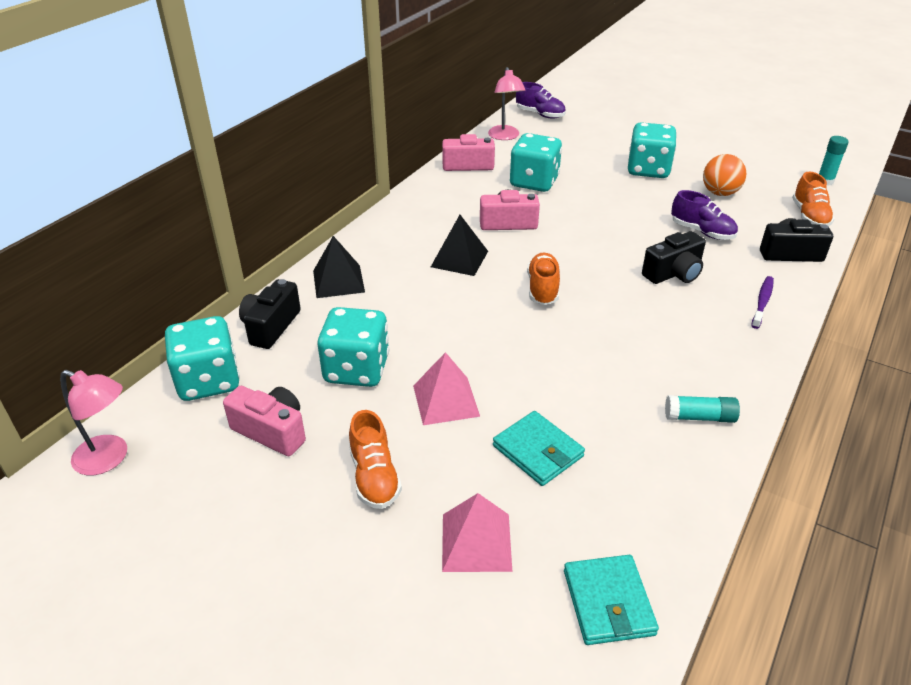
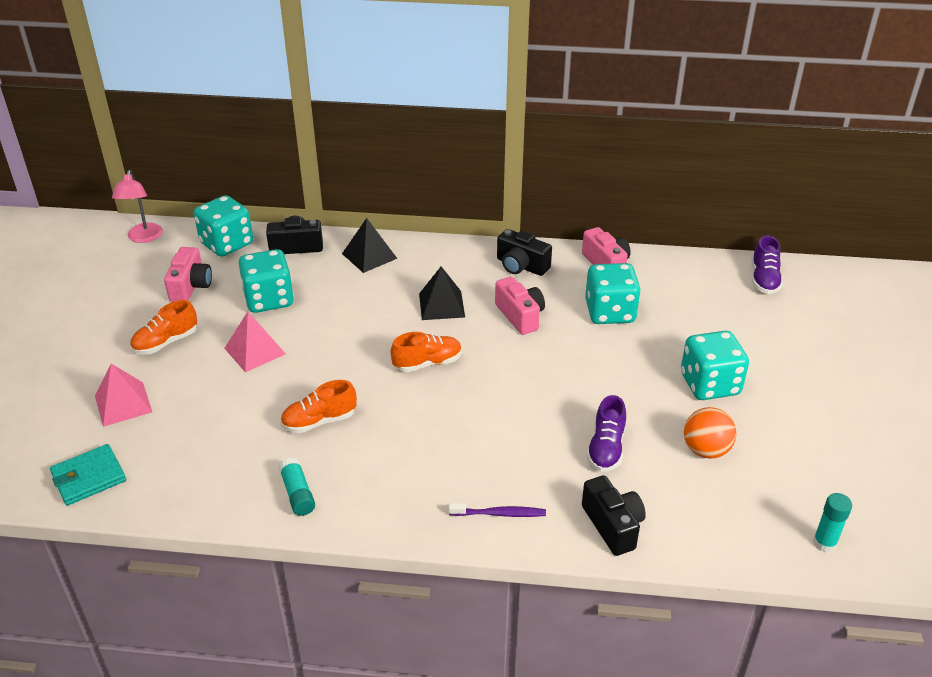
camera: 65 degrees right, 0 degrees up
(505, 136) = (688, 270): pink lamp -> none
(538, 451) = (220, 410): turquoise wallet -> none
(674, 273) = (509, 441): black camera -> black camera (521, 266)
(809, 216) = (715, 535): orange shoe -> orange shoe (319, 421)

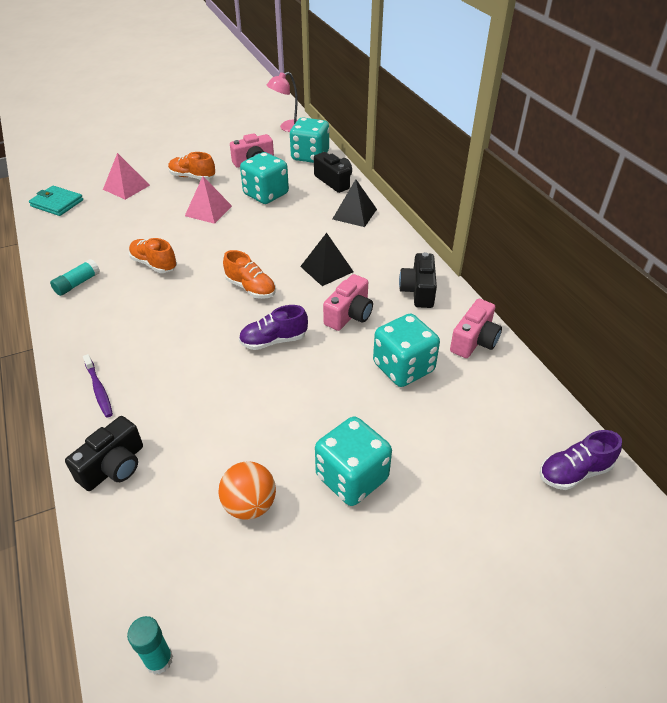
camera: 60 degrees right, 5 degrees up
(606, 449) = (210, 429): purple shoe -> purple shoe (273, 341)

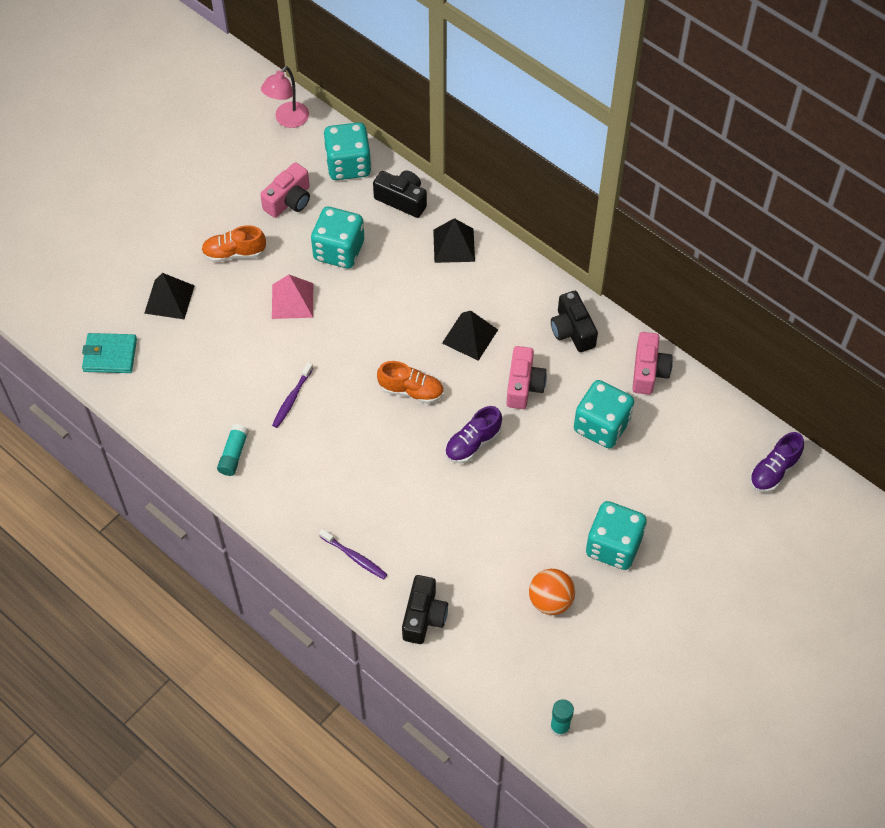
camera: 25 degrees left, 15 degrees up
(126, 187) = (169, 299): pink pyramid -> black pyramid
(154, 264) = (292, 399): orange shoe -> purple toothbrush

